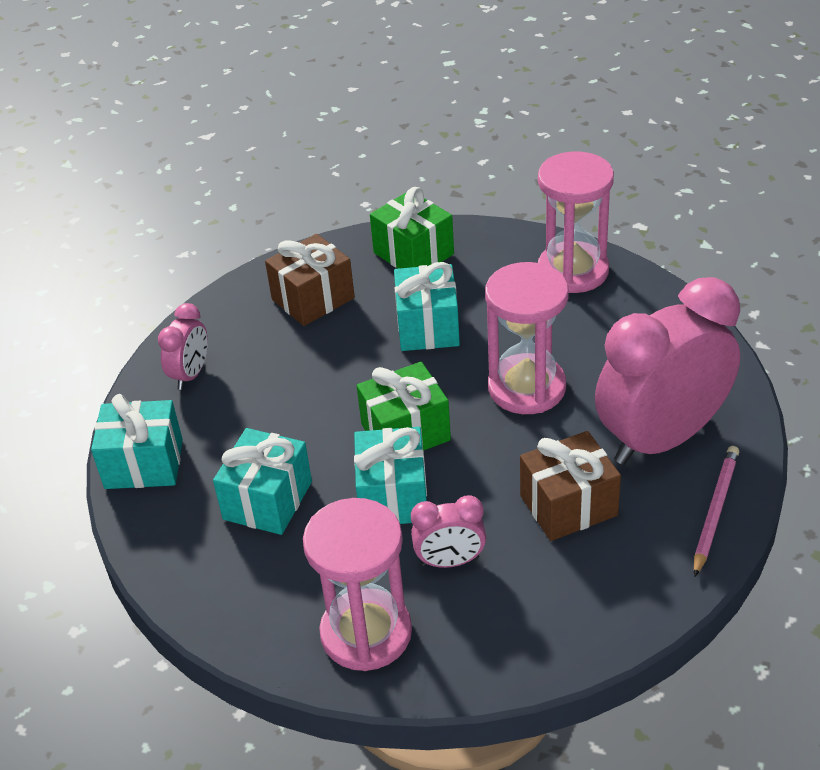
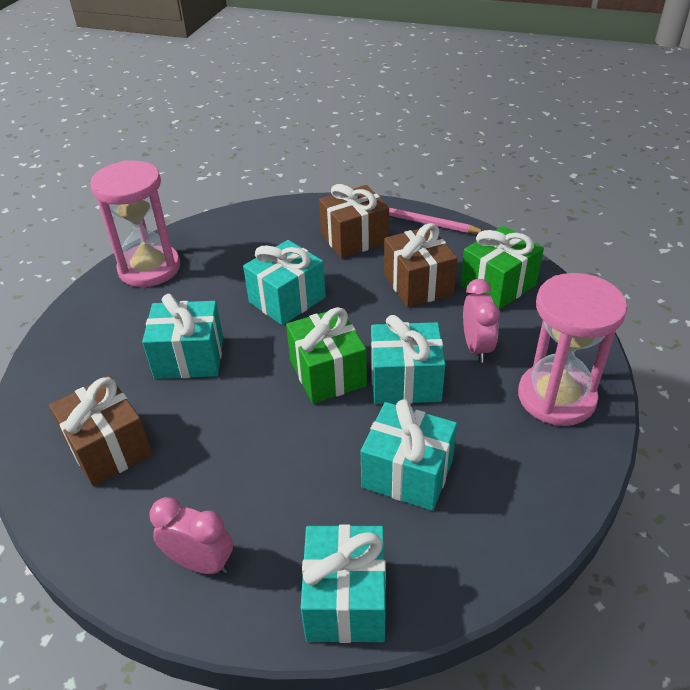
camera: 90 degrees left, 0 degrees up
(413, 253) = (72, 367): green gift -> green gift (498, 285)
(526, 388) = (287, 300): pink hourglass -> turquoise gift
(661, 438) = (354, 239): pink clock -> brown gift

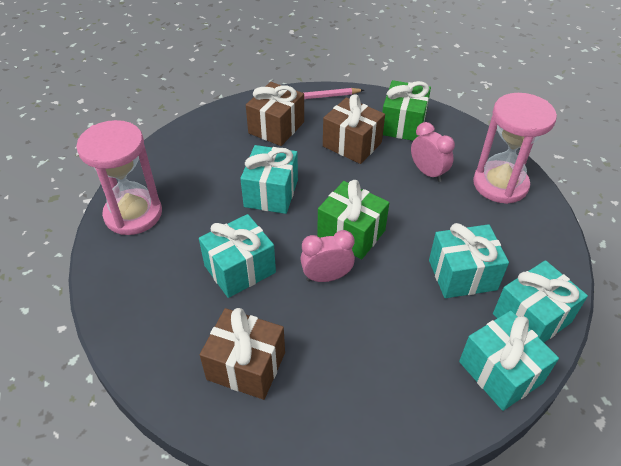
camera: 35 degrees left, 5 degrees up
(201, 562) = (393, 404): pink clock -> pink clock (326, 277)
(405, 381) = (406, 215): turquoise gift -> turquoise gift (531, 318)

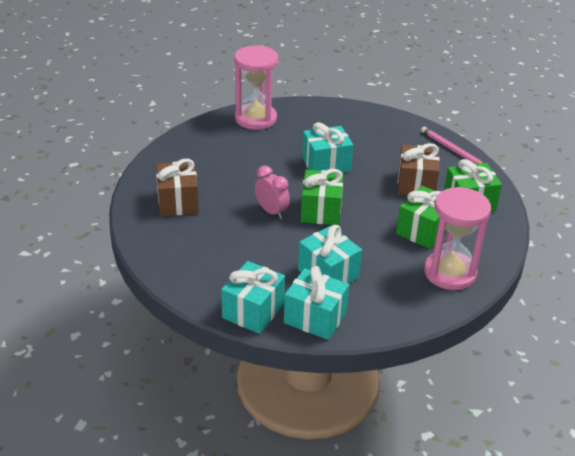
camera: 60 degrees right, 10 degrees down
(240, 269) = (247, 174): turquoise gift -> none
(276, 127) = (396, 144): brown gift -> none
(428, 172) = (423, 230): pink clock -> green gift

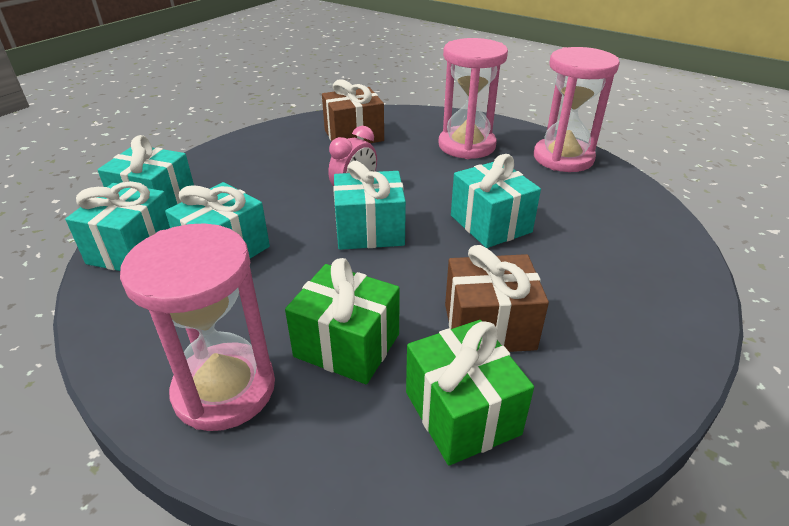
camera: 80 degrees right, 0 degrees up
(220, 152) = (466, 145): none -> pink hourglass
(321, 211) = (369, 231): green gift -> turquoise gift
(452, 150) = (648, 376): pink pencil -> none

